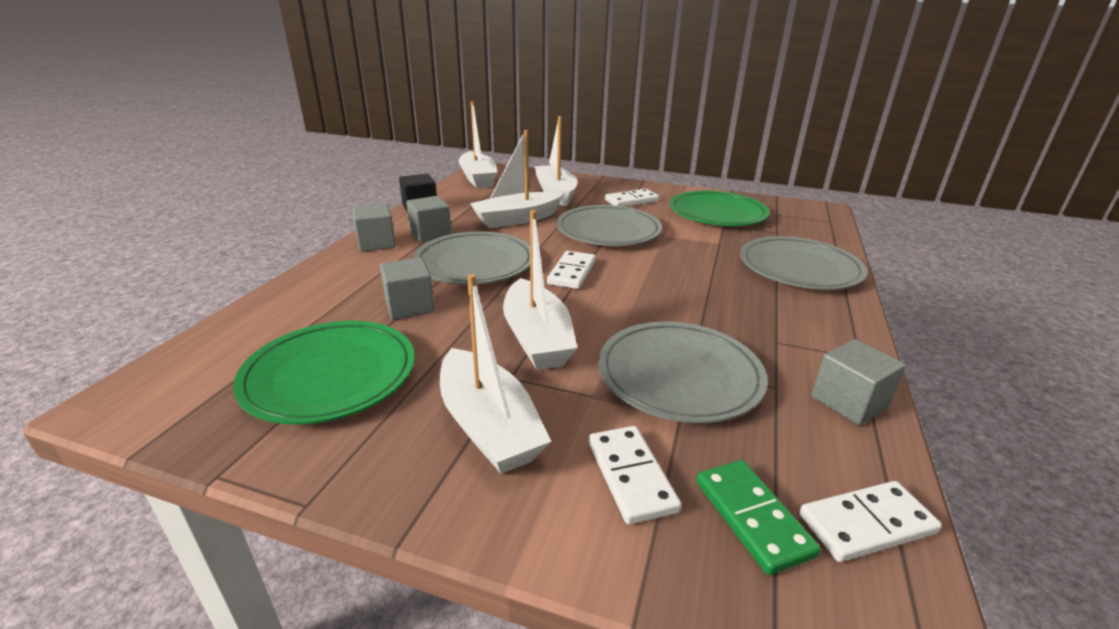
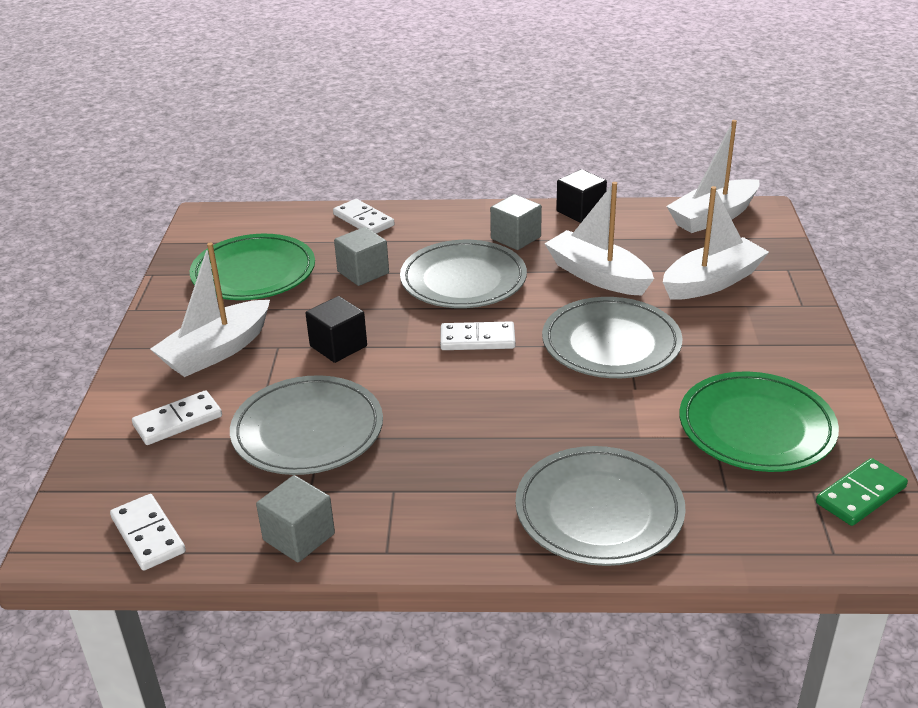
camera: 75 degrees right, 5 degrees up
(376, 243) = (474, 218): grey cube -> none
(537, 338) = (338, 346): white boat -> black cube
(631, 200) = (741, 345): white domino -> white domino (363, 220)
(752, 517) = (147, 479): green domino -> green domino (861, 495)

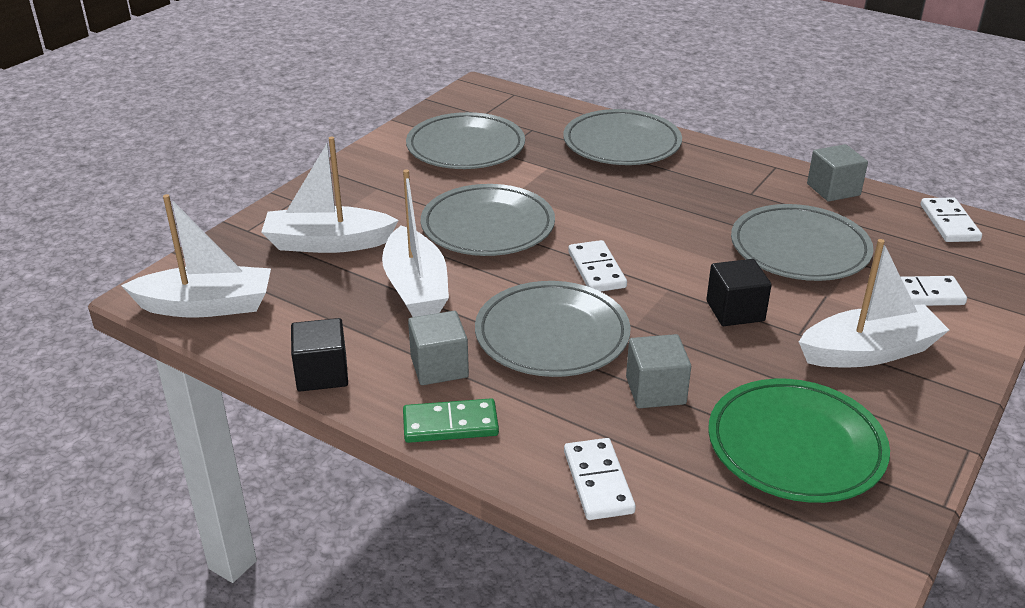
camera: 150 degrees left, 0 degrees up
(477, 339) = (597, 270): white domino -> white domino turned 45 degrees clockwise
(756, 427) = (465, 147): green plate -> grey plate
(861, 495) = (460, 105): green domino -> green domino (450, 424)

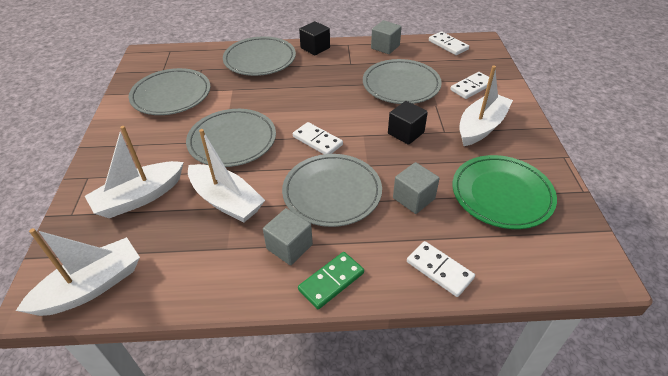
camera: 35 degrees left, 10 degrees up
(322, 374) = (221, 292): black cube -> black cube (315, 48)

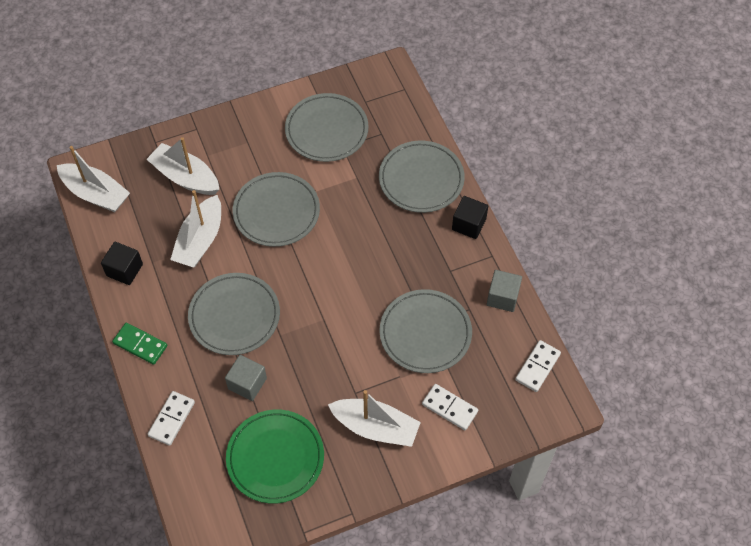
camera: 70 degrees right, 15 degrees up
(289, 247) = (165, 304): grey cube -> none
(317, 141) = (300, 282): white domino -> none
(406, 133) = (340, 357): black cube -> black cube (124, 270)

